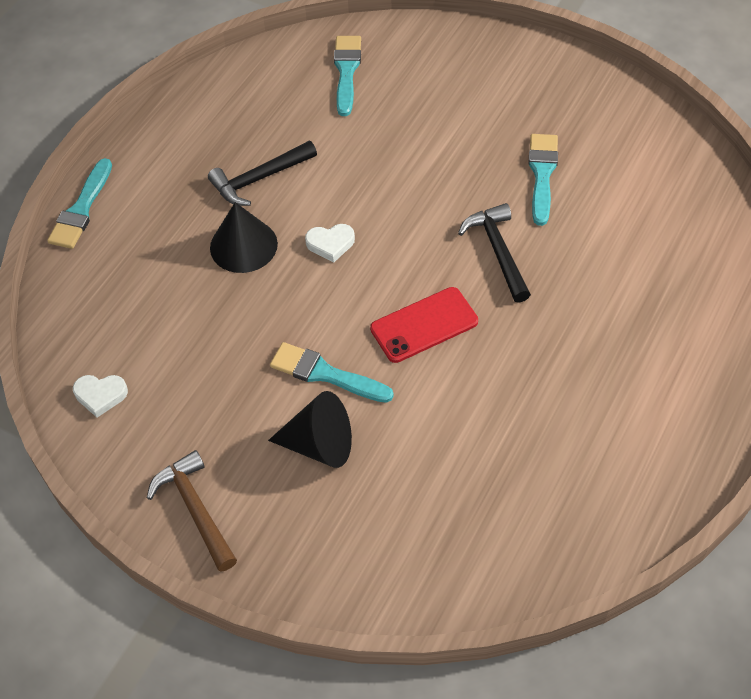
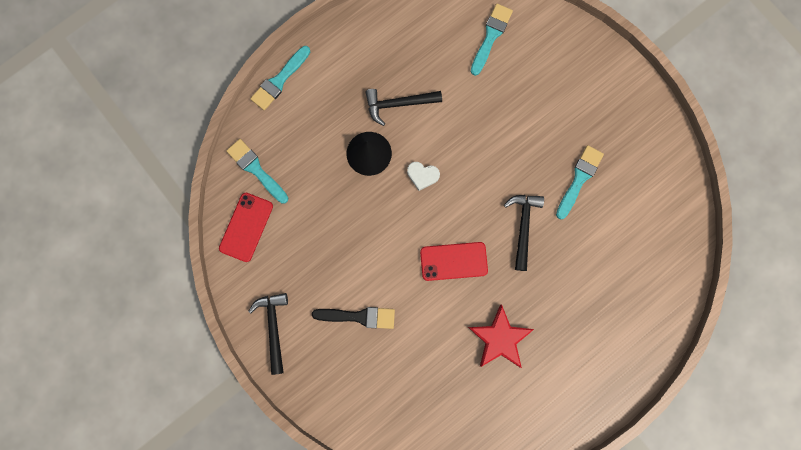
camera: 20 degrees right, 25 degrees up
(100, 395) = (246, 227): white heart -> red phone
(195, 509) = (273, 328): brown hammer -> black hammer
(319, 444) = (358, 316): black cone -> black brush
(325, 374) = (381, 270): turquoise brush -> turquoise brush (256, 169)
(539, 393) = (500, 338): none -> red star

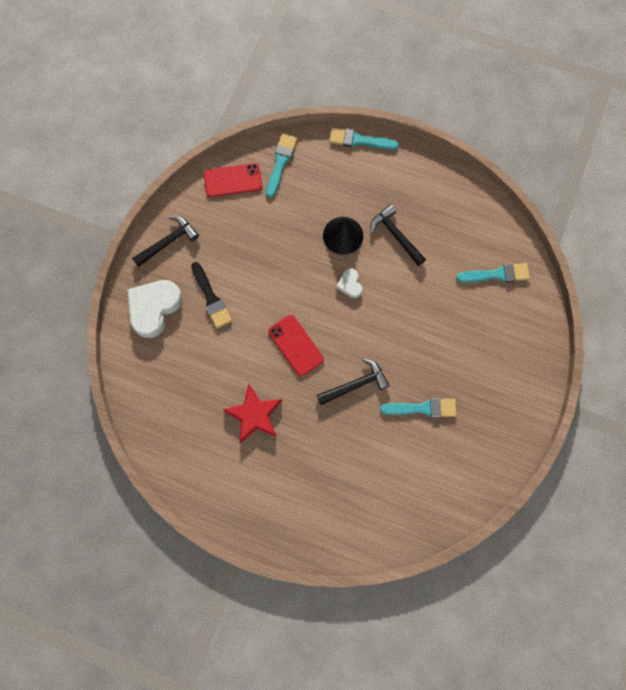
camera: 60 degrees right, 5 degrees down
(336, 379) = (154, 308): none -> white heart

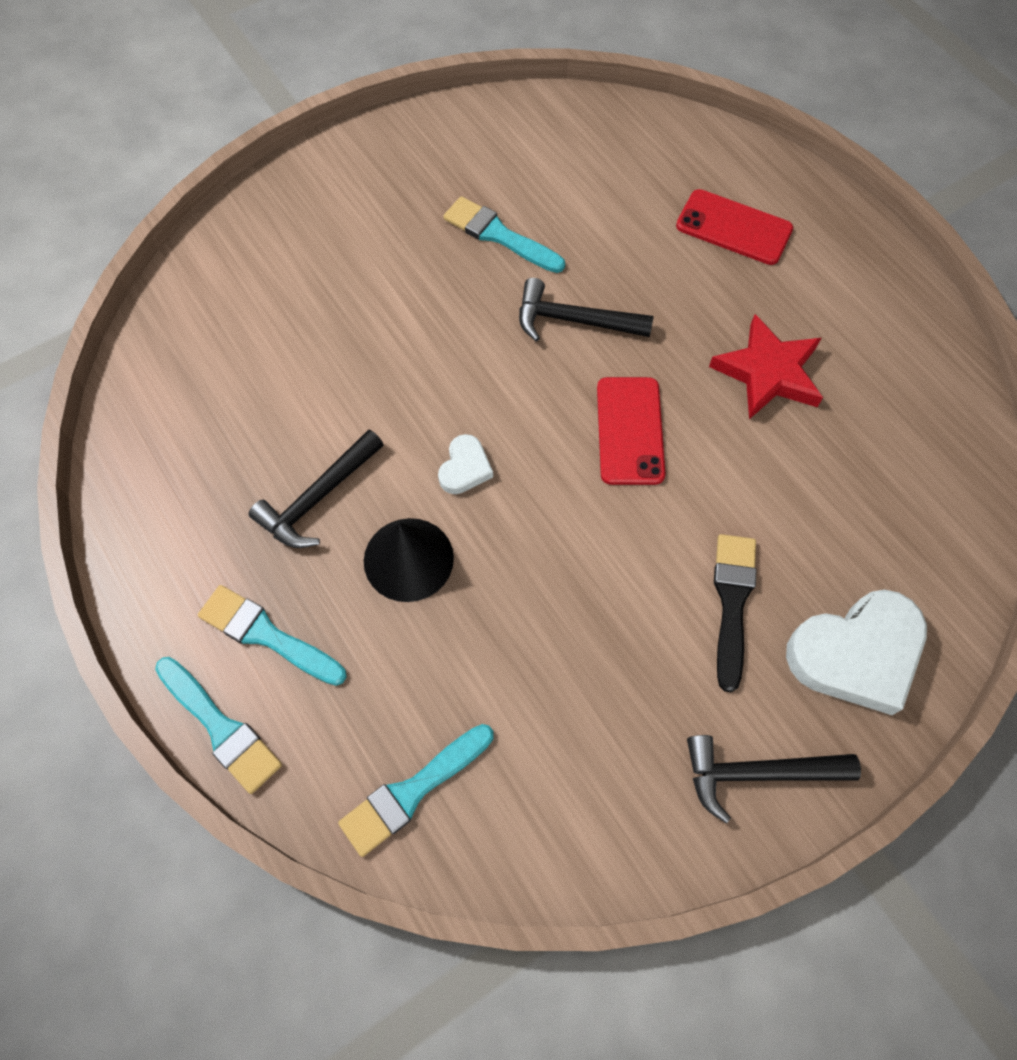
camera: 145 degrees left, 10 degrees down
(233, 180) = (539, 821): red phone -> red phone (734, 227)
(396, 235) = (318, 498): black hammer -> black hammer turned 45 degrees clockwise
(496, 274) = (219, 336): turquoise brush -> turquoise brush (267, 635)

